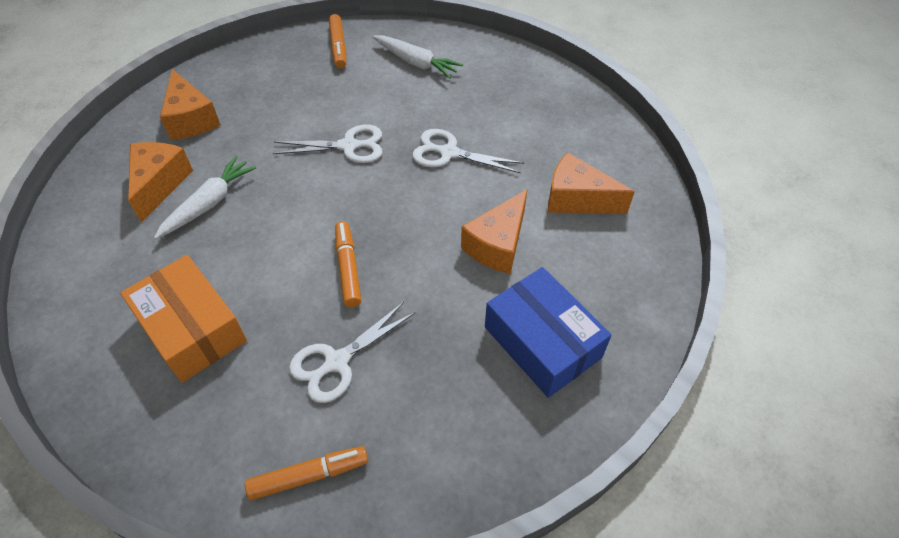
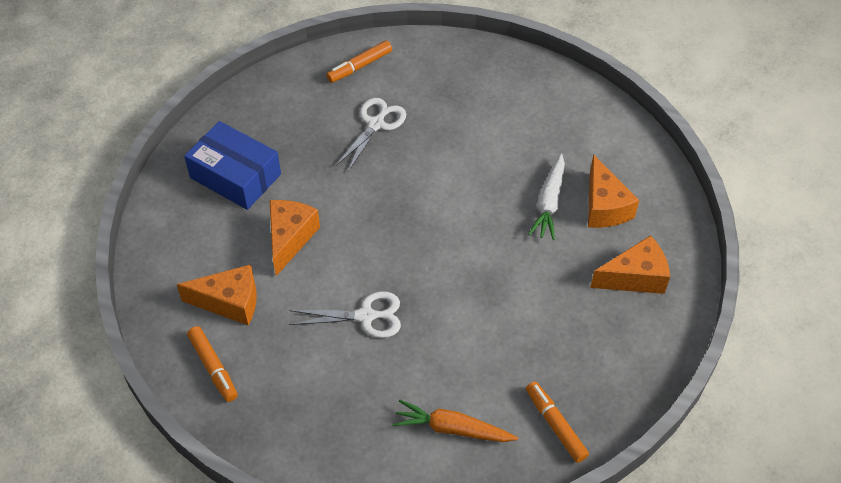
camera: 160 degrees right, 0 degrees up
(191, 119) = (635, 277): orange cheese -> orange cheese turned 120 degrees clockwise
(192, 329) = (488, 115): orange box -> none
(348, 146) = (465, 294): white scissors -> none
(348, 268) = (402, 186): orange marker -> orange marker (213, 367)
(416, 62) = (453, 429): white carrot -> orange carrot

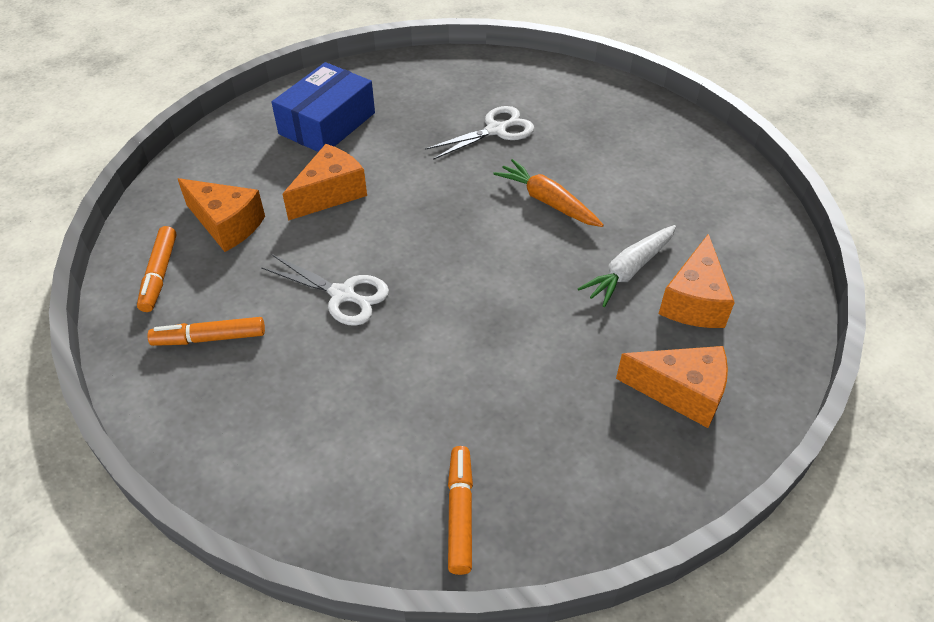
camera: 30 degrees right, 5 degrees down
(235, 176) = (327, 123): blue box -> blue box turned 60 degrees clockwise
(359, 66) = (519, 78): orange marker -> orange marker (209, 338)
(453, 429) = (338, 454): orange carrot -> orange carrot (548, 202)

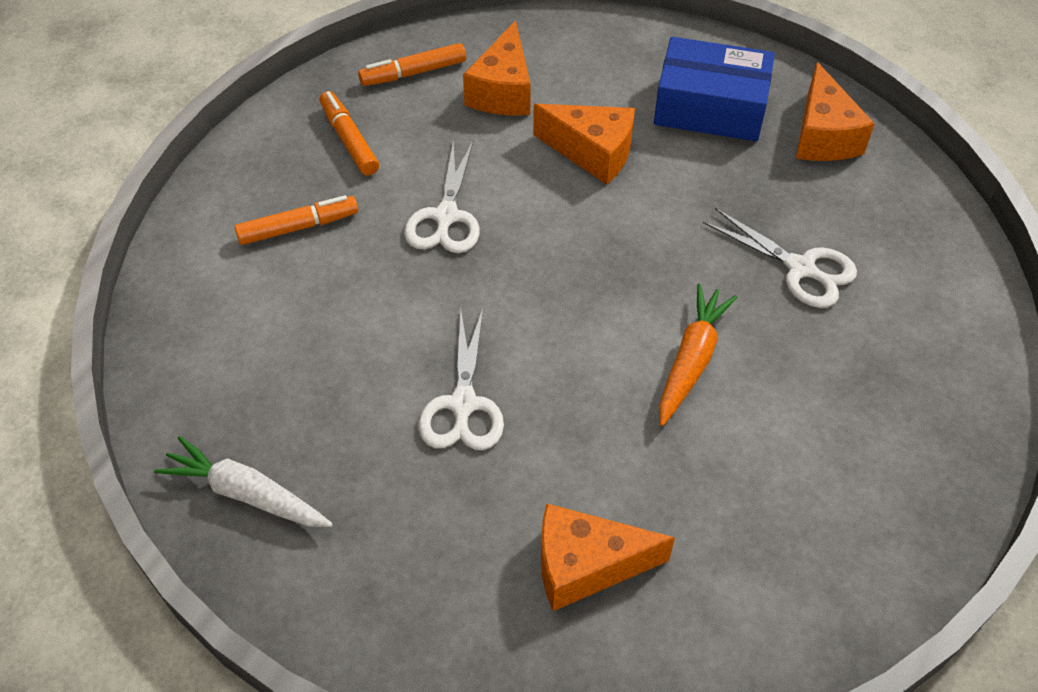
camera: 70 degrees right, 5 degrees up
(460, 513) = (205, 401): orange marker -> orange marker (298, 227)
(536, 331) = (463, 404): none -> white scissors
(629, 270) = (607, 479): white carrot -> white carrot (247, 494)
(681, 392) = (425, 576): orange cheese -> orange cheese (823, 136)

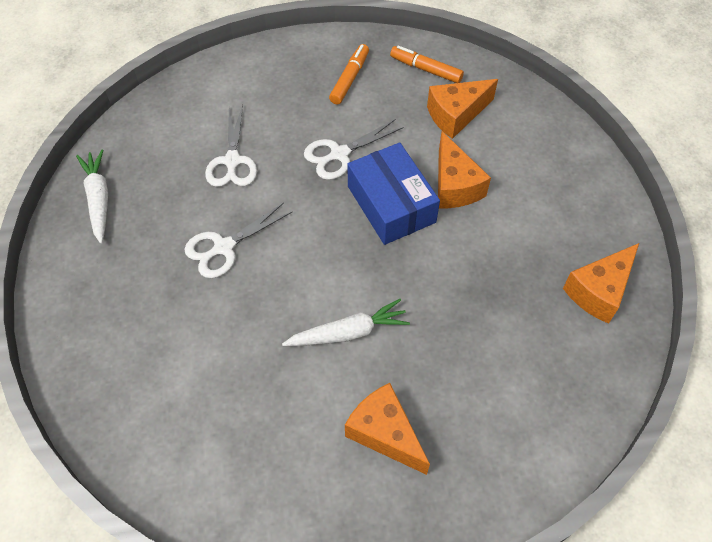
camera: 50 degrees right, 5 degrees up
(298, 227) = (272, 102): orange marker -> none
(586, 566) = (169, 370): orange cheese -> orange cheese (384, 433)
(691, 360) = (348, 332): orange carrot -> white carrot
(710, 107) = (555, 217): blue box -> blue box (391, 204)
(800, 268) = (473, 346): white scissors -> white scissors (232, 161)

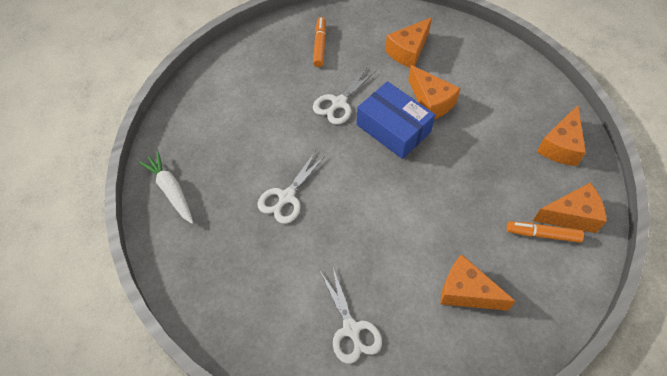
camera: 20 degrees left, 0 degrees up
(232, 161) = (261, 131): white scissors -> white scissors (351, 329)
(348, 332) = (407, 229): white carrot -> none
(426, 69) = (371, 24): orange marker -> orange marker (542, 234)
(569, 384) = (571, 216): none -> orange cheese

